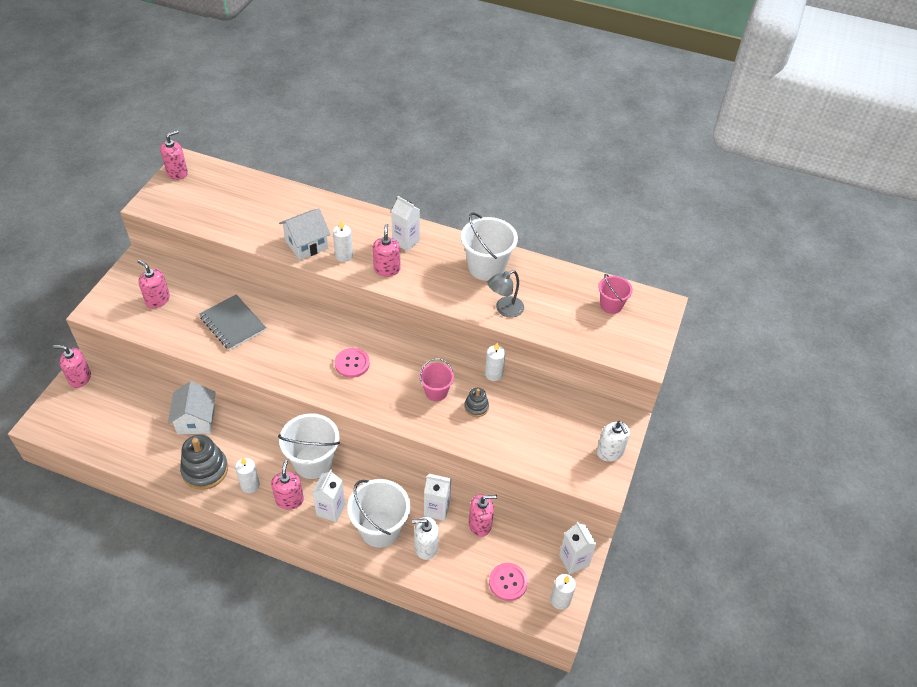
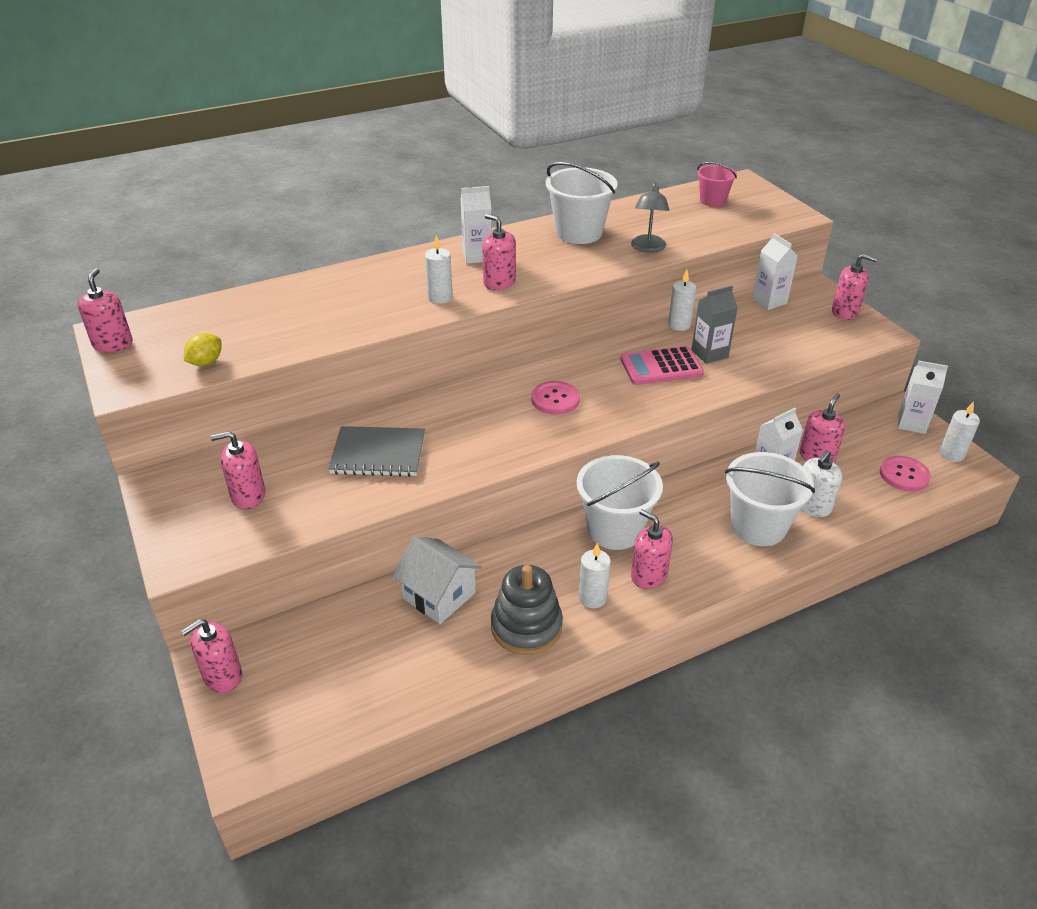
camera: 45 degrees left, 10 degrees down
(194, 214) = (206, 362): none -> yellow lemon
(306, 244) = (385, 311): white house -> none
(330, 510) = (696, 550): white carton -> white carton (769, 301)
(436, 392) = (661, 367): pink bucket -> pink calculator
(476, 407) = (709, 354): grey stacking toy -> grey carton
(610, 452) = (845, 312): white soap dispenser -> pink soap dispenser

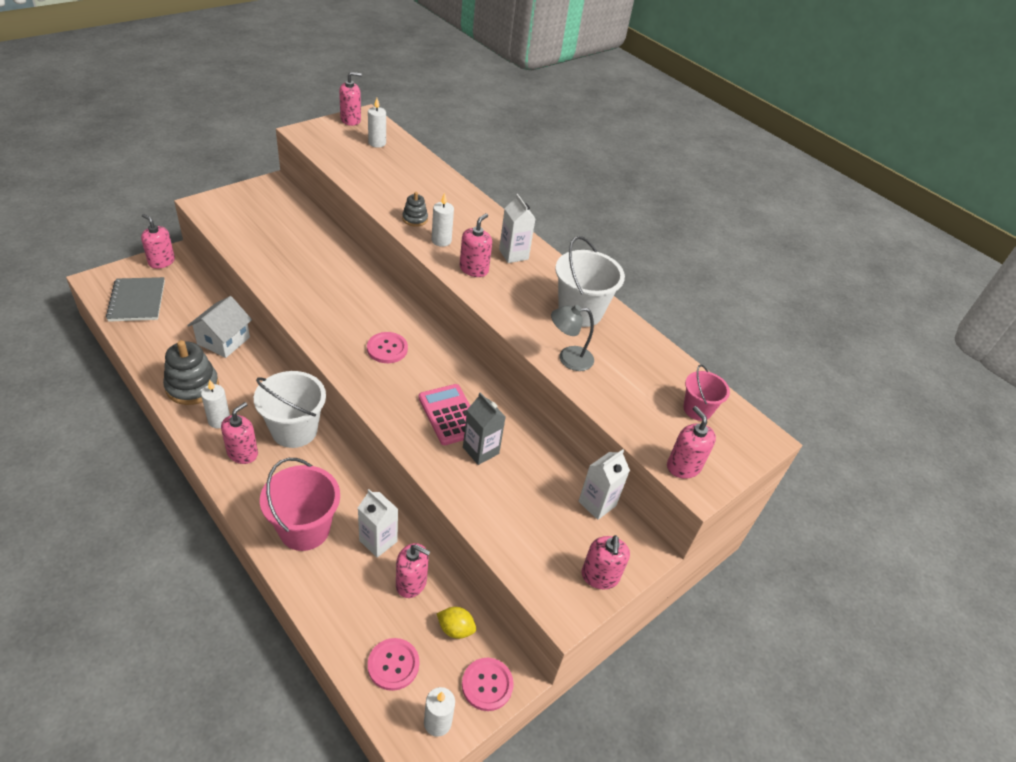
camera: 70 degrees right, 5 degrees up
(206, 362) = (335, 154): yellow lemon -> yellow lemon (455, 629)
(248, 496) = (261, 218): pink soap dispenser -> pink soap dispenser (683, 466)
(378, 454) = (307, 265): grey notebook -> grey notebook (137, 301)
(390, 311) = (415, 219): none -> grey stacking toy
(679, 325) = (525, 427): white candle -> white candle (377, 143)
(758, 526) = (304, 529): white bucket -> pink bucket
(812, 506) = (335, 574): white soap dispenser -> none
(911, 423) = (487, 685): white carton -> pink button

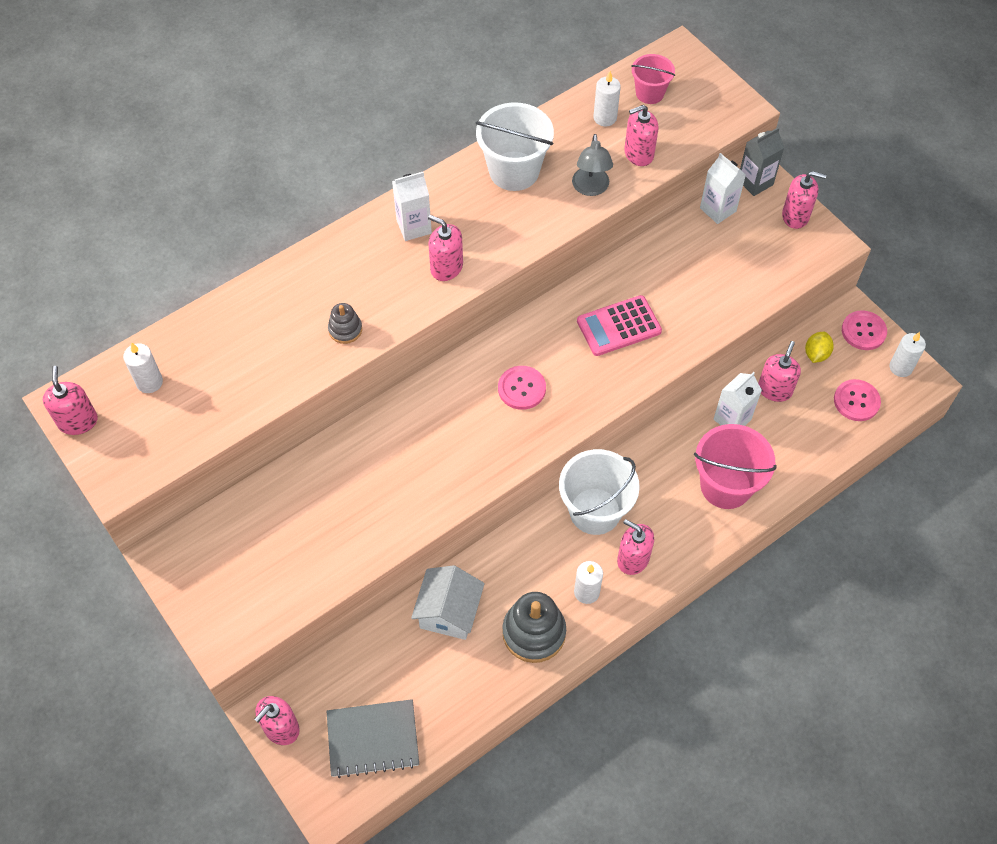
camera: 80 degrees left, 15 degrees up
(223, 340) = (449, 612): white house -> white house turned 75 degrees clockwise
(441, 241) = (391, 300): white candle -> white candle (605, 118)
(480, 450) = (664, 300): grey carton -> grey carton (755, 182)
(683, 466) = (722, 115): pink soap dispenser -> pink soap dispenser (638, 154)

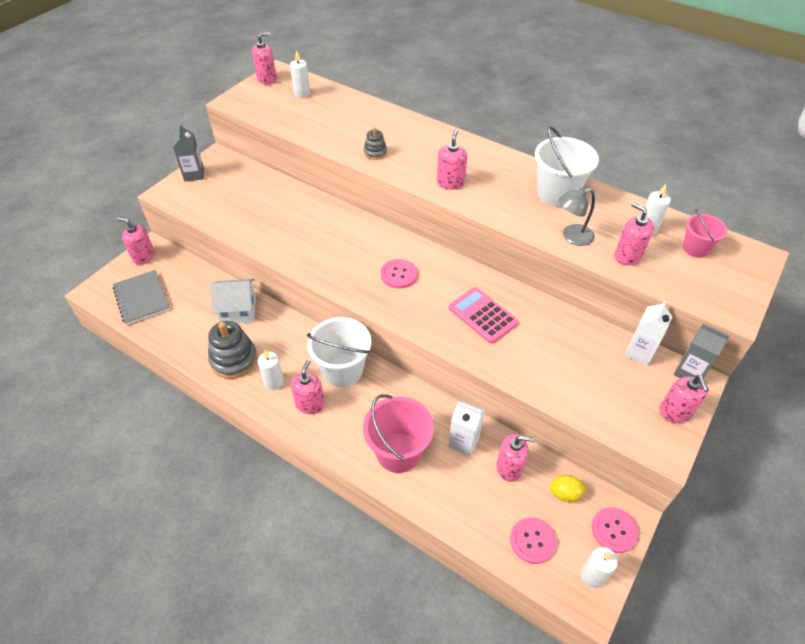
camera: 70 degrees right, 10 degrees down
(195, 597) = (194, 174): none -> grey carton
(414, 227) = (474, 160): white carton -> none

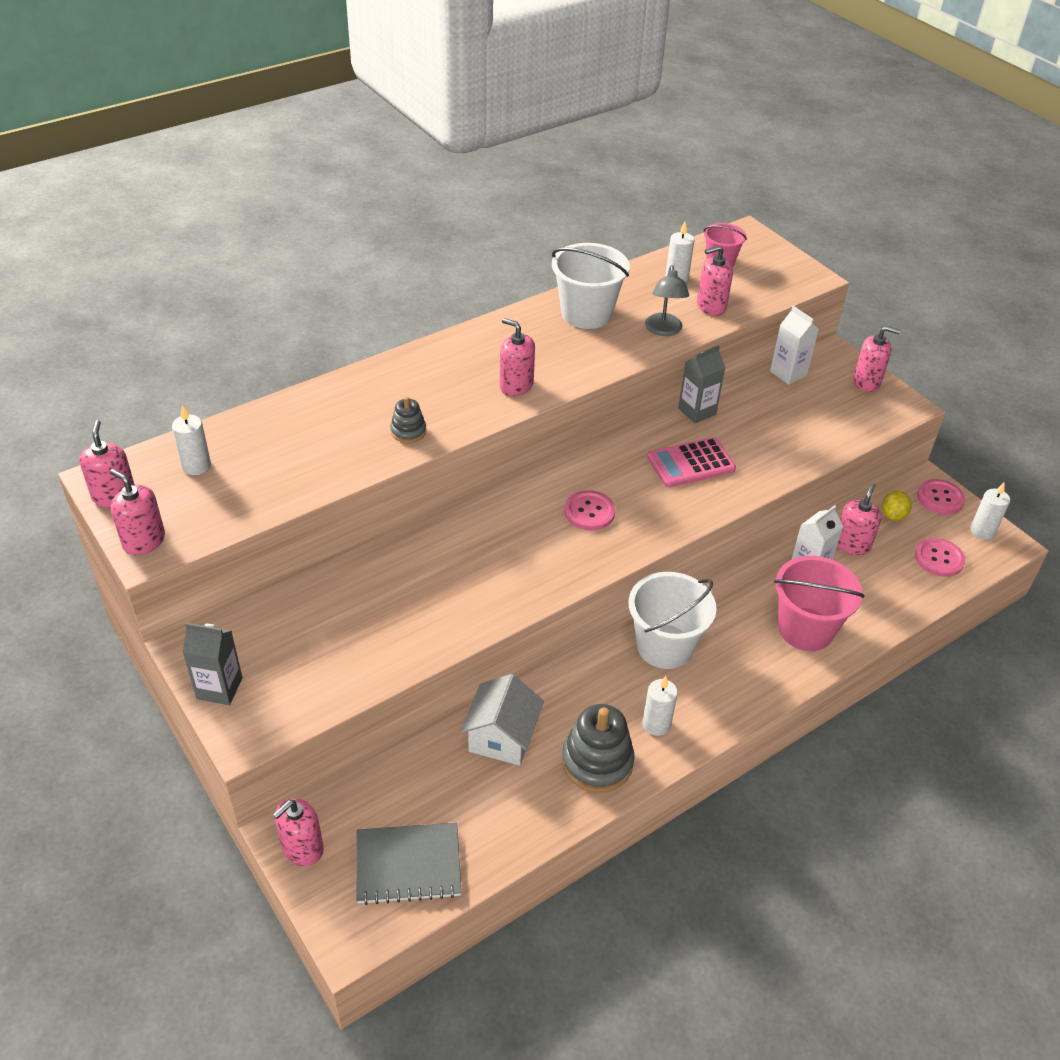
camera: 70 degrees left, 5 degrees down
(310, 404) = (707, 694): pink soap dispenser -> pink soap dispenser (144, 541)
(689, 372) = (824, 353): grey carton -> grey carton (697, 411)

